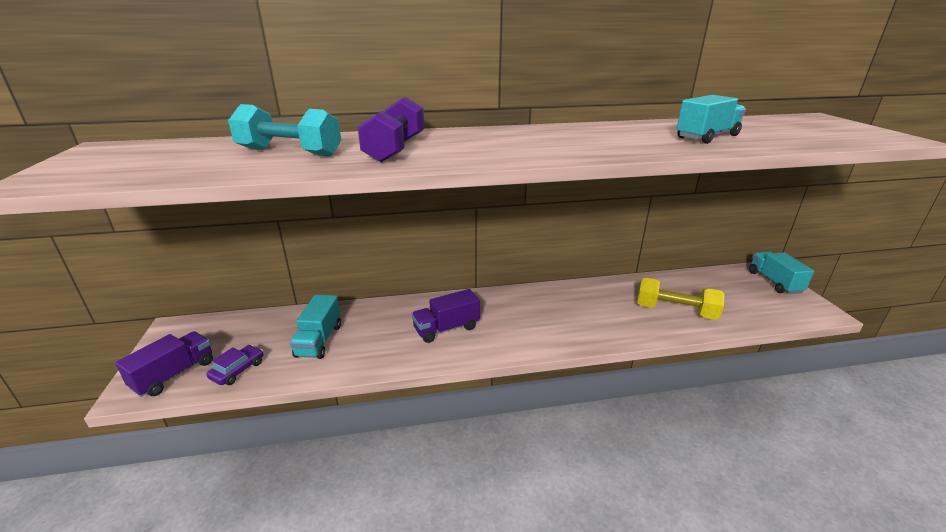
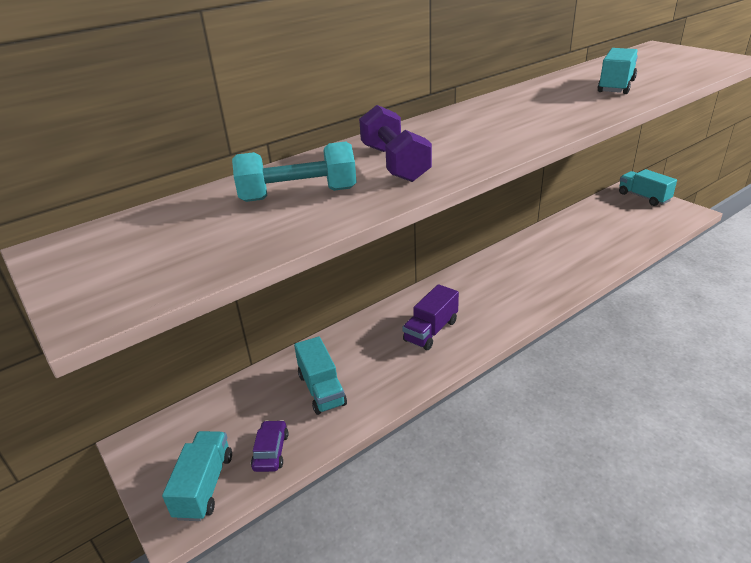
camera: 25 degrees left, 5 degrees up
(174, 374) = (204, 486): purple truck -> turquoise truck
(675, 311) = (597, 247): yellow dumbbell -> none

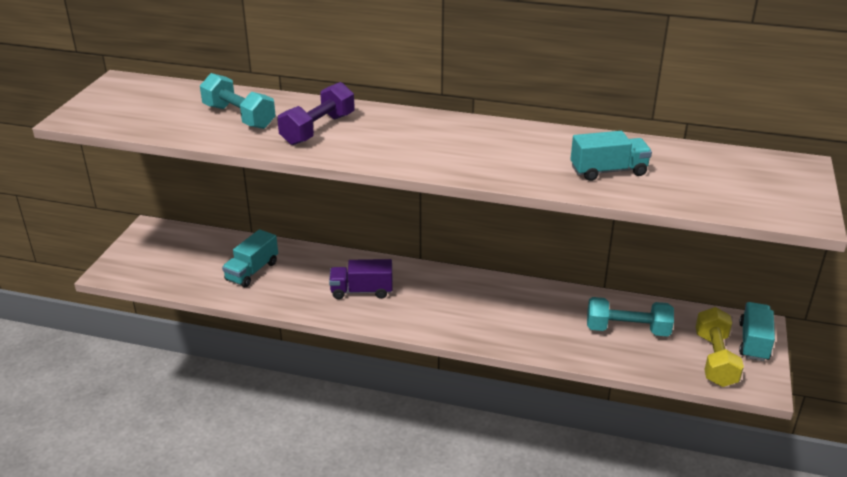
camera: 50 degrees right, 0 degrees up
(204, 486) = (138, 268): turquoise truck -> none
(271, 451) = (182, 278): purple car -> none
(596, 232) = (627, 330): none -> turquoise dumbbell
(653, 215) = (715, 359): none -> yellow dumbbell

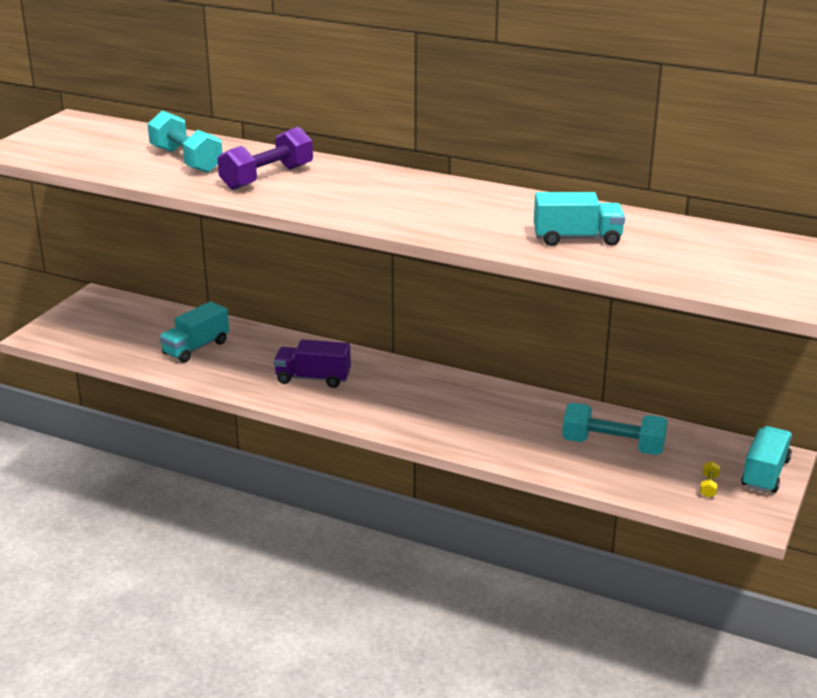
camera: 10 degrees right, 5 degrees down
(715, 359) = (708, 486): yellow dumbbell -> yellow dumbbell, size x0.41

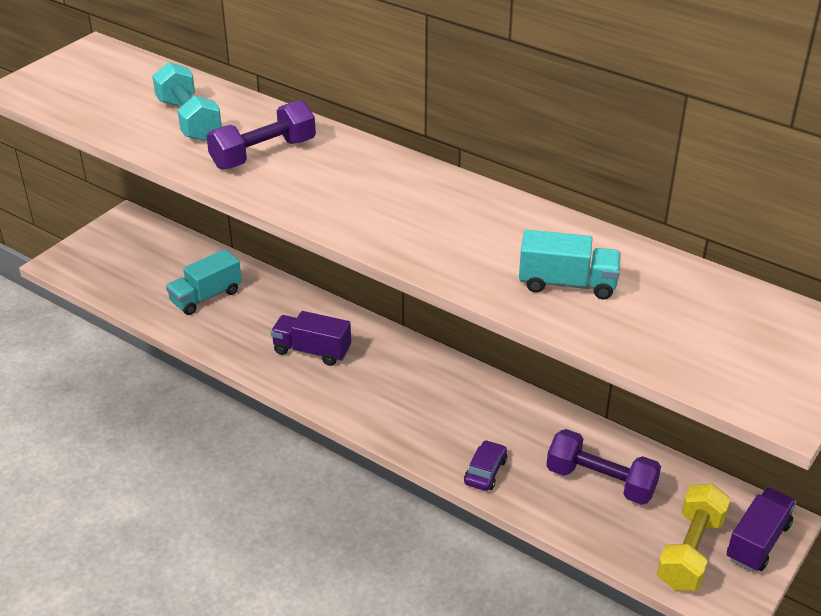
camera: 10 degrees right, 10 degrees up
(506, 449) = (485, 471): none -> purple car
(613, 446) = (600, 481): turquoise dumbbell -> purple dumbbell
(708, 486) = (690, 551): yellow dumbbell -> yellow dumbbell, size x2.44
(765, 473) = (757, 542): turquoise truck -> purple truck

